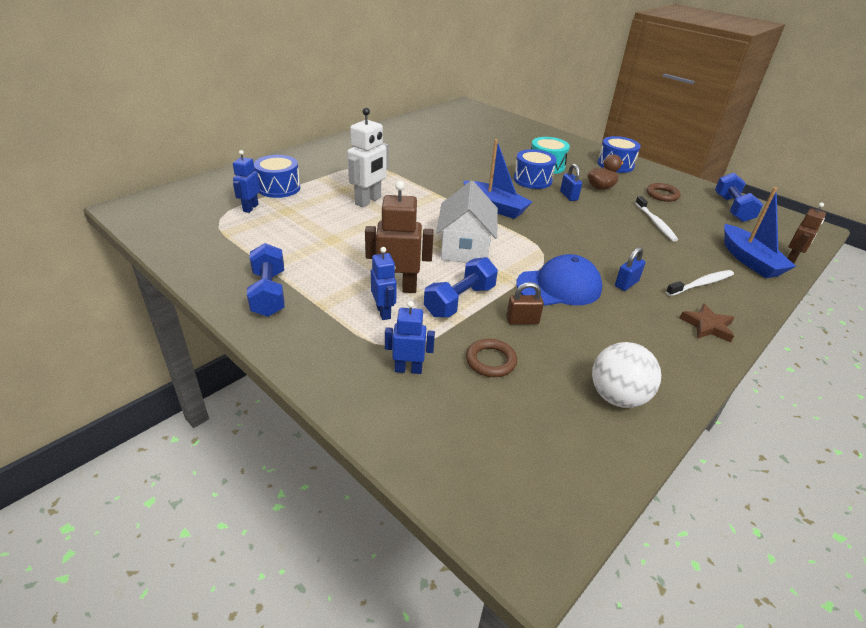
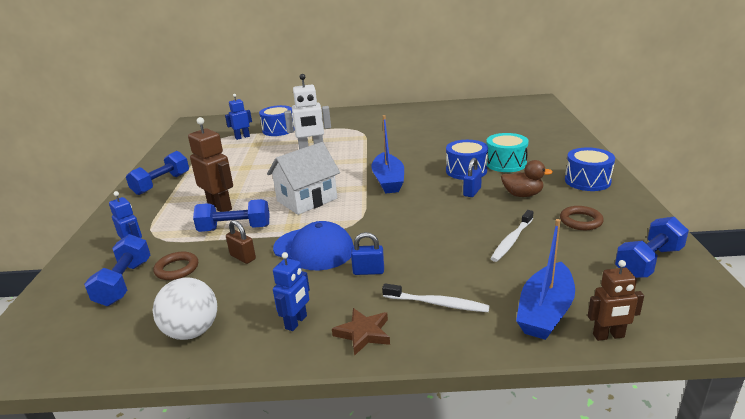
camera: 50 degrees right, 10 degrees down
(384, 312) = (186, 216): blue robot -> blue robot (296, 322)
(472, 401) = (124, 283): none -> blue dumbbell

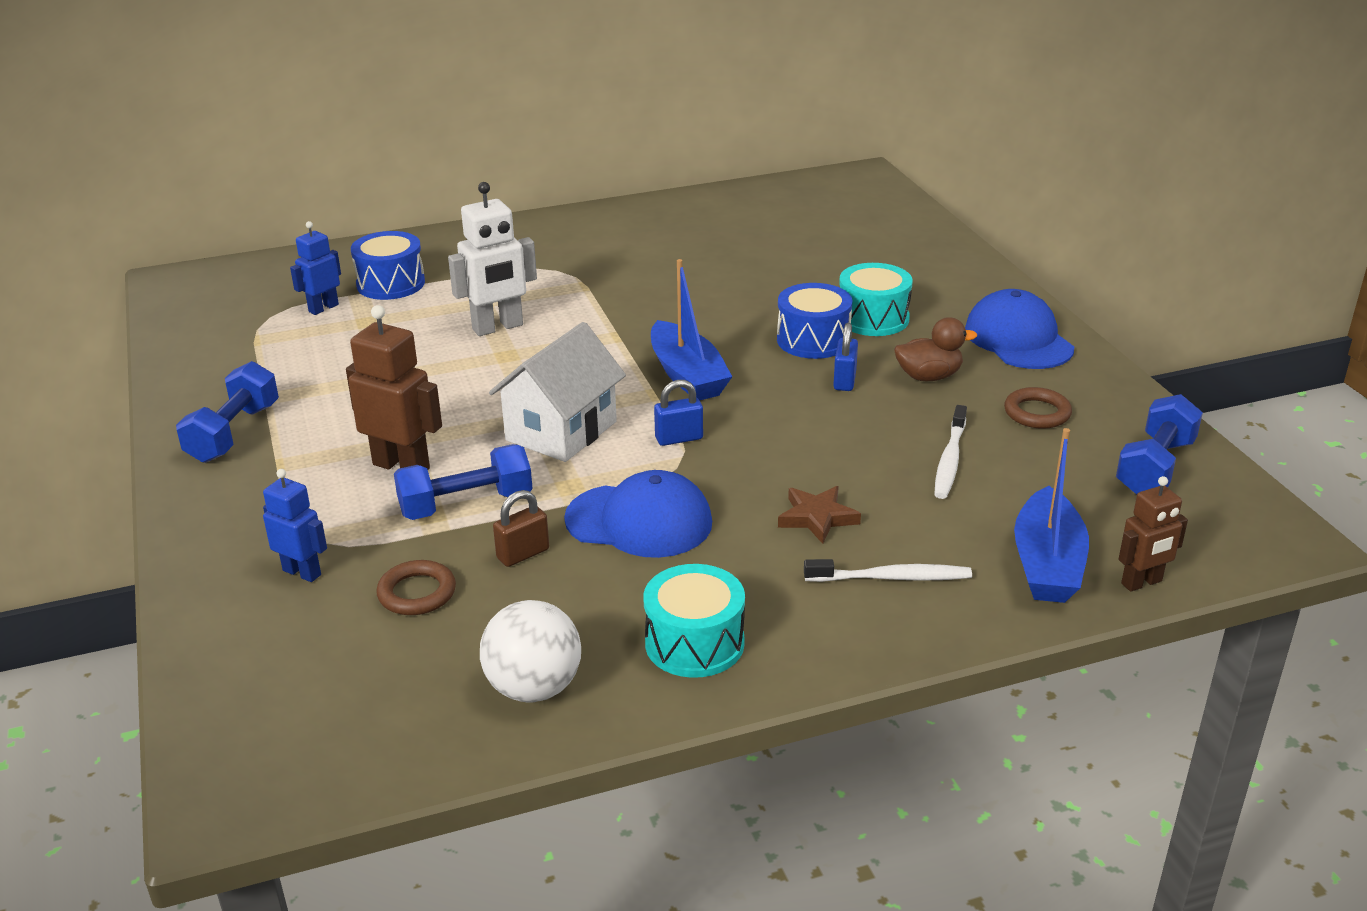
camera: 20 degrees left, 5 degrees up
(124, 283) = (338, 633): blue dumbbell -> none
(243, 257) = (523, 554): brown padlock -> brown padlock turned 60 degrees counterclockwise
(296, 322) = (694, 643): blue robot -> turquoise drum
(363, 333) = (809, 640): brown star -> brown star (817, 517)
(368, 271) = (756, 544): blue padlock -> blue padlock (679, 438)
(587, 181) = (1018, 339): blue drum -> blue cap

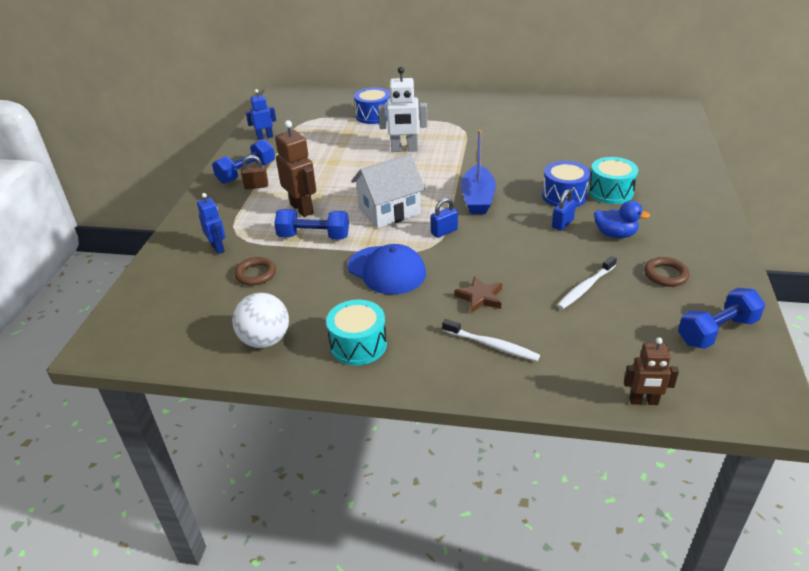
camera: 30 degrees right, 5 degrees up
(323, 308) = (333, 121): blue robot -> blue robot (265, 137)
(523, 554) = (318, 270): brown padlock -> brown padlock (256, 186)
(679, 438) = (444, 232): blue padlock -> blue padlock turned 45 degrees counterclockwise
(928, 376) = (615, 234): brown duck -> blue duck
(1018, 339) = (692, 226): blue cap -> none
(1047, 563) = (592, 368): blue boat -> none

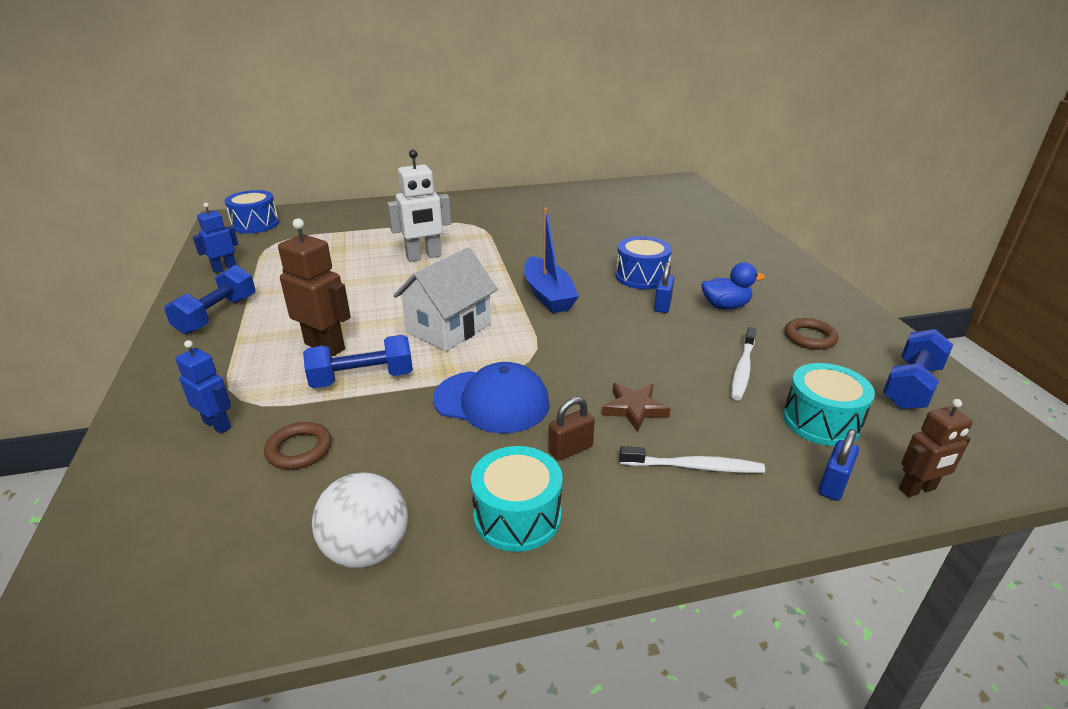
camera: 25 degrees left, 5 degrees down
(256, 186) = (241, 329): brown padlock -> brown padlock (570, 449)
(373, 116) = (362, 227): blue drum -> blue drum (255, 224)
(444, 232) = (534, 339): blue padlock -> blue padlock (833, 485)
(610, 192) = (685, 265): turquoise drum -> turquoise drum (821, 421)

